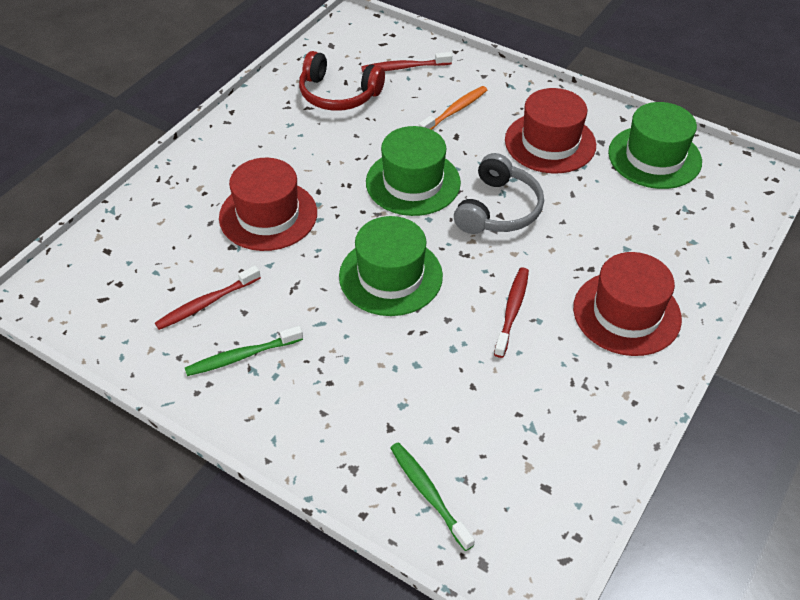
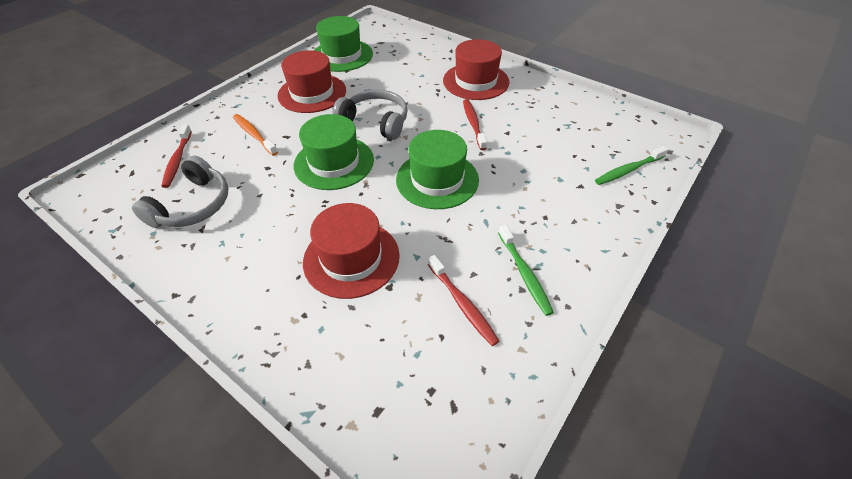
camera: 85 degrees left, 0 degrees up
(338, 94) = (193, 205): red headphones -> grey headphones
(512, 311) = (473, 124): red toothbrush -> red toothbrush turned 60 degrees clockwise

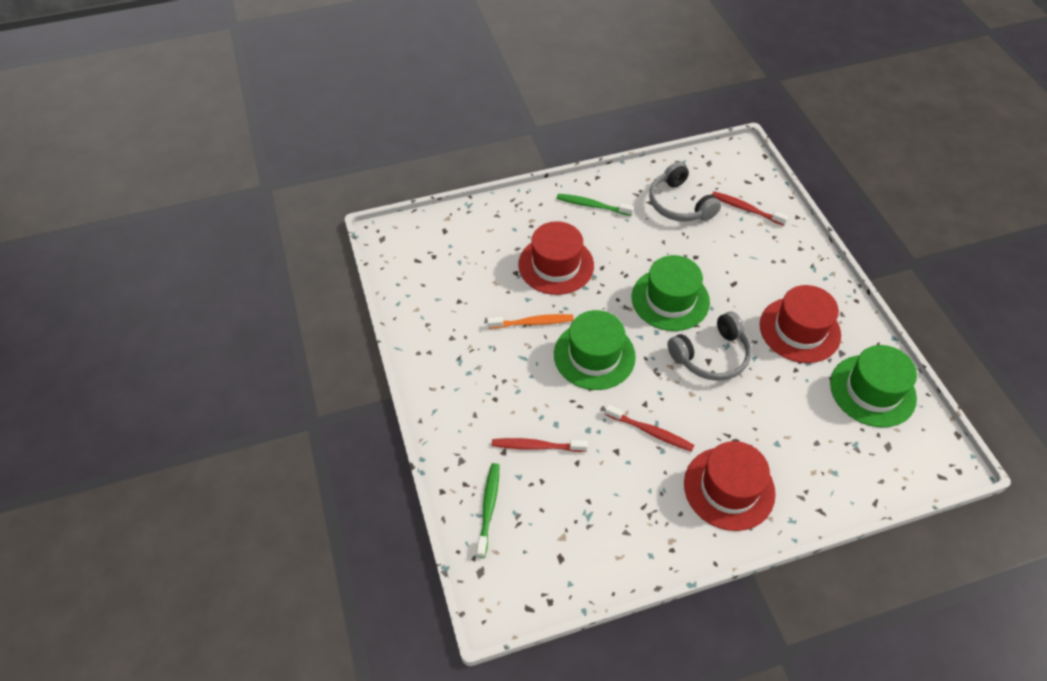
camera: 125 degrees right, 5 degrees up
(254, 135) = (751, 263): orange toothbrush -> orange toothbrush (533, 322)
(462, 304) = (470, 300): red toothbrush -> red toothbrush (536, 446)
(524, 274) = (460, 348): green toothbrush -> green toothbrush (592, 205)

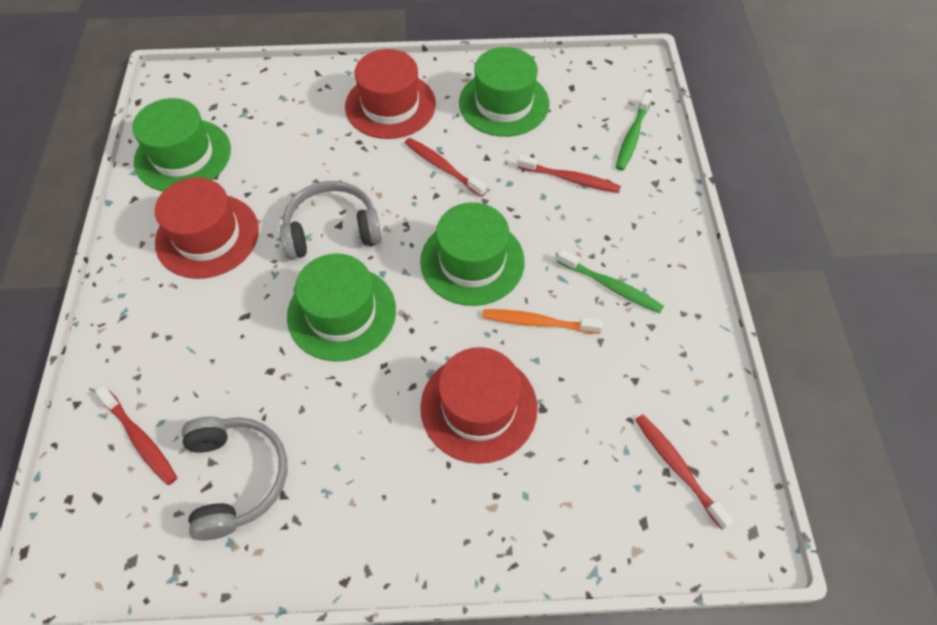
camera: 165 degrees left, 5 degrees up
(427, 259) = (677, 468): none -> red toothbrush
(592, 205) = (380, 513): green toothbrush -> green toothbrush (611, 286)
(622, 518) = (504, 103): none -> green hat

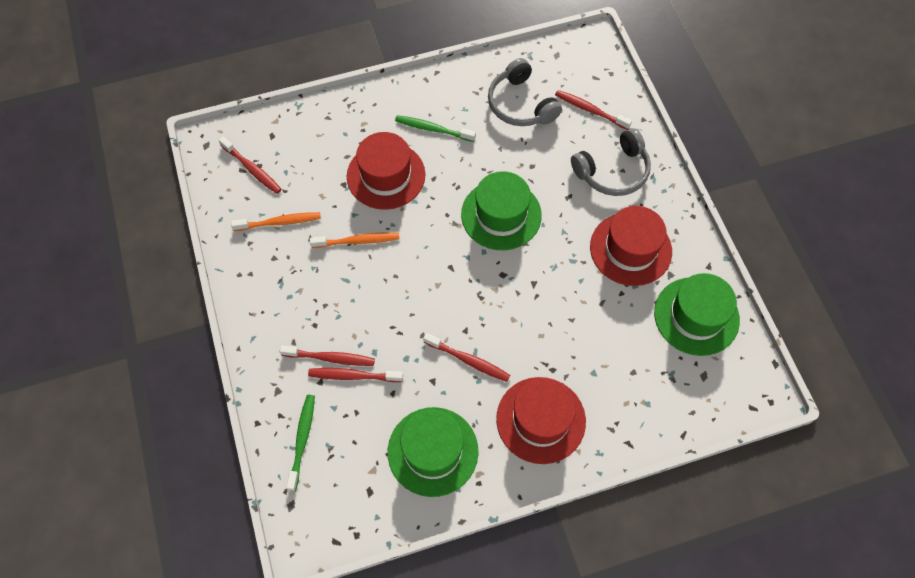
camera: 165 degrees right, 5 degrees up
(332, 229) = (537, 278): grey headphones -> grey headphones (613, 171)
(472, 261) = (418, 277): green hat -> none
(593, 200) = (330, 358): none -> red toothbrush
(611, 286) = (306, 282): green toothbrush -> green toothbrush (433, 129)
(640, 373) = (279, 222): none -> orange toothbrush

